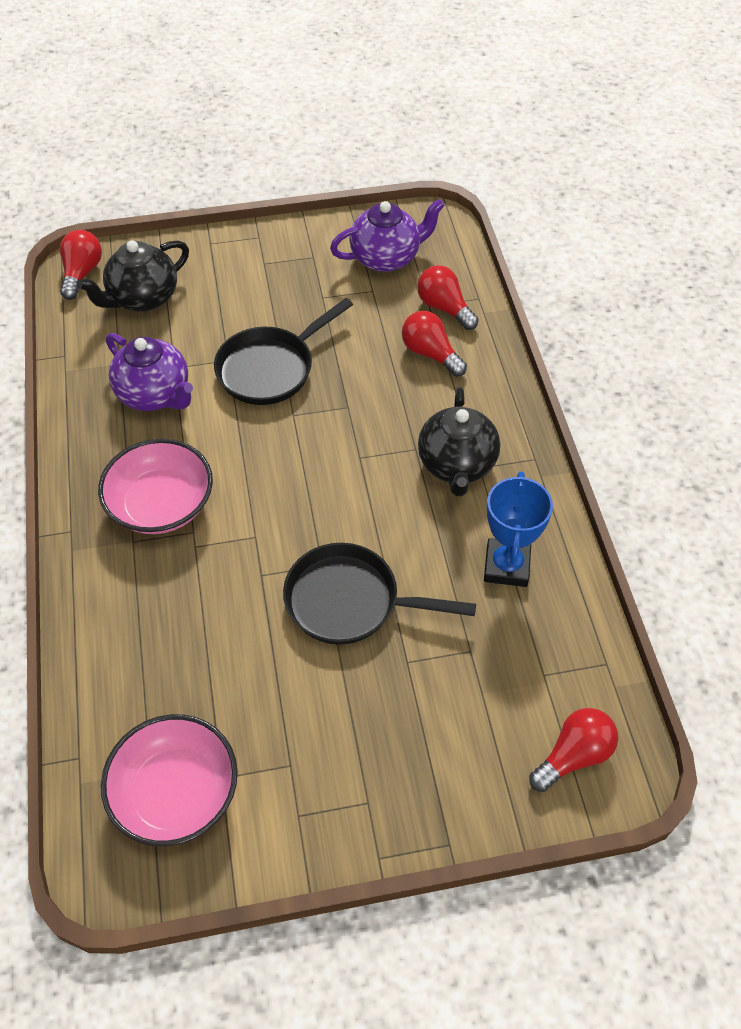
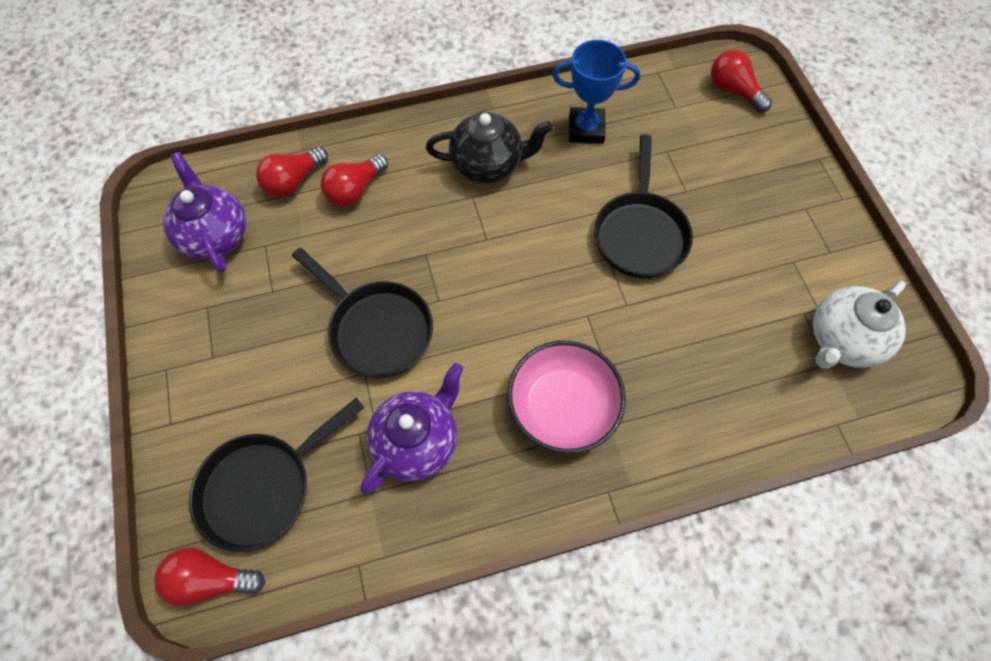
camera: 95 degrees left, 10 degrees up
(143, 298) = (263, 487): black teapot -> black pan
(176, 792) = (841, 340): pink bowl -> white teapot

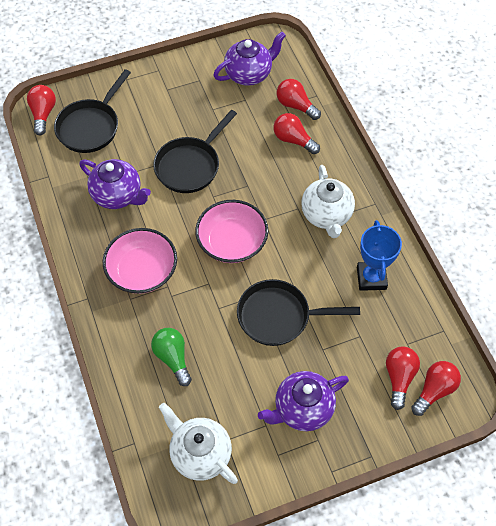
camera: 85 degrees right, 5 degrees down
(263, 487) = (90, 127): black pan -> black pan turned 105 degrees counterclockwise
(488, 165) = (326, 215): black teapot -> white teapot
(520, 280) = (232, 242): none -> pink bowl
(706, 368) = (173, 358): none -> green light bulb
(720, 120) = (399, 378): none -> red light bulb
(768, 220) = (302, 409): none -> purple teapot

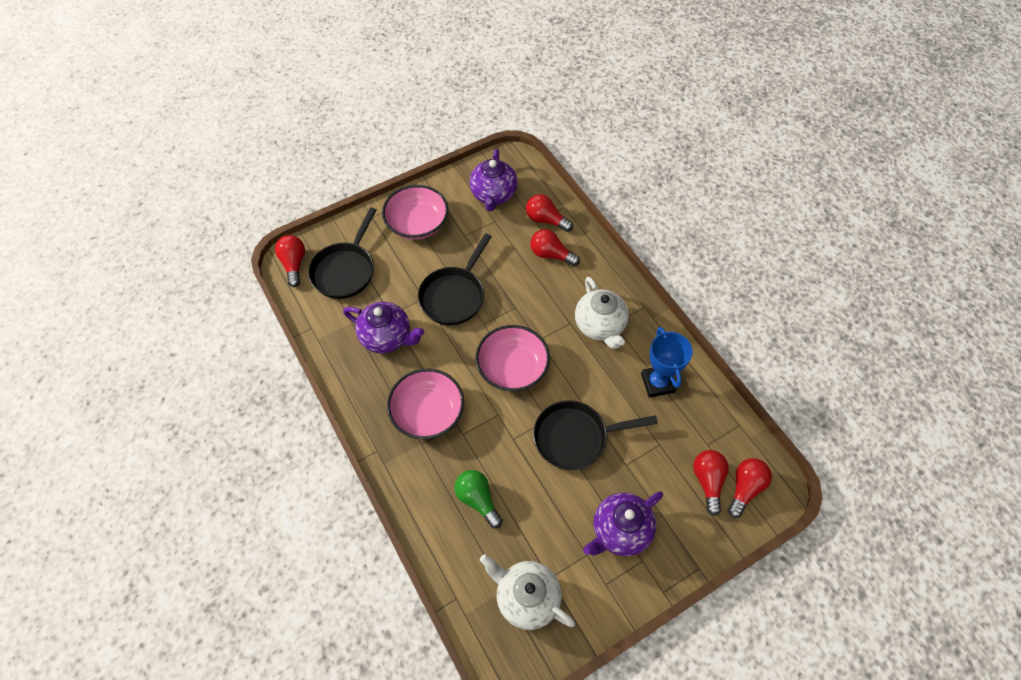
camera: 10 degrees left, 0 degrees up
(169, 92) = (417, 223): none -> pink bowl
(249, 74) = (493, 195): purple teapot -> purple teapot turned 135 degrees clockwise

